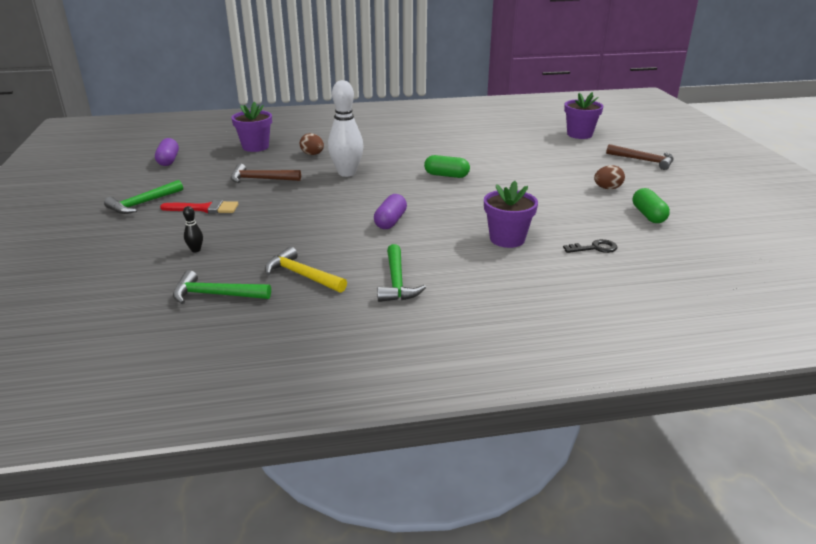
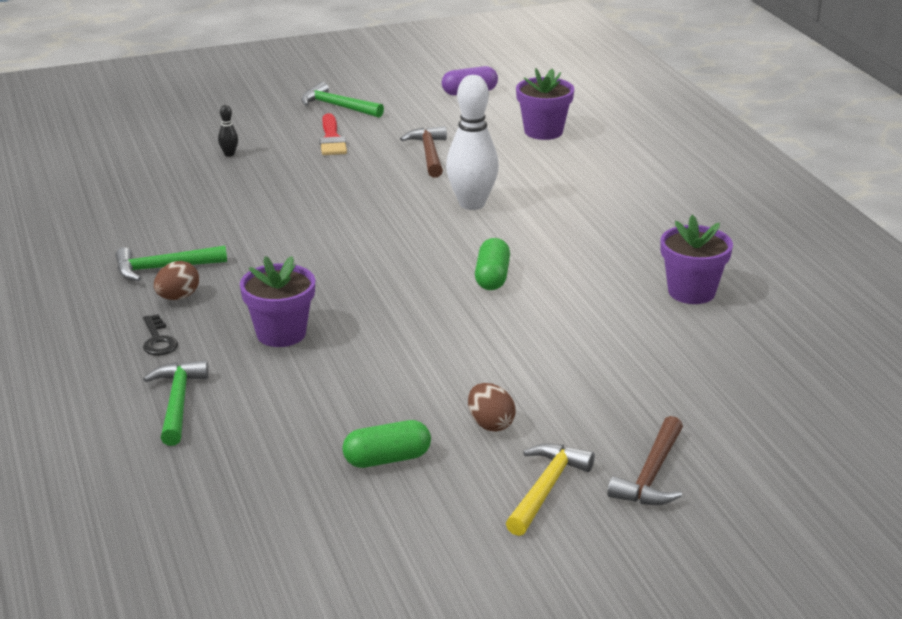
camera: 80 degrees right, 0 degrees up
(216, 295) = (137, 181): green hammer -> green hammer (178, 402)
(302, 275) = (177, 215): yellow hammer -> yellow hammer (546, 489)
(312, 154) = (533, 172): brown egg -> brown egg (178, 297)
(390, 221) = (320, 250): purple capsule -> none
(579, 134) = (771, 404): purple flower pot -> purple flower pot (691, 292)
(594, 248) = (262, 402): black key -> black key (158, 340)

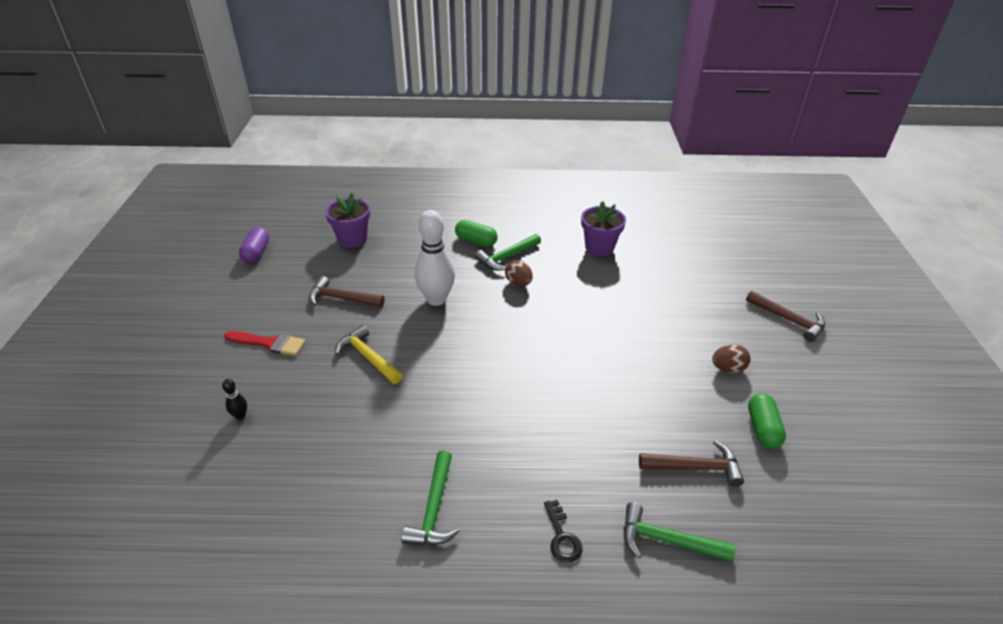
camera: 70 degrees left, 10 degrees up
(158, 340) = (562, 537): black key -> black key turned 75 degrees clockwise
(178, 297) = (492, 508): brown egg -> brown egg (518, 283)
(281, 334) = (580, 449): purple flower pot -> none
(292, 412) = (695, 467): none -> brown hammer
(337, 106) = (210, 325): green hammer -> green hammer (507, 257)
(492, 277) = (545, 318): green capsule -> green capsule (476, 241)
(546, 489) = (800, 364): yellow hammer -> yellow hammer (368, 357)

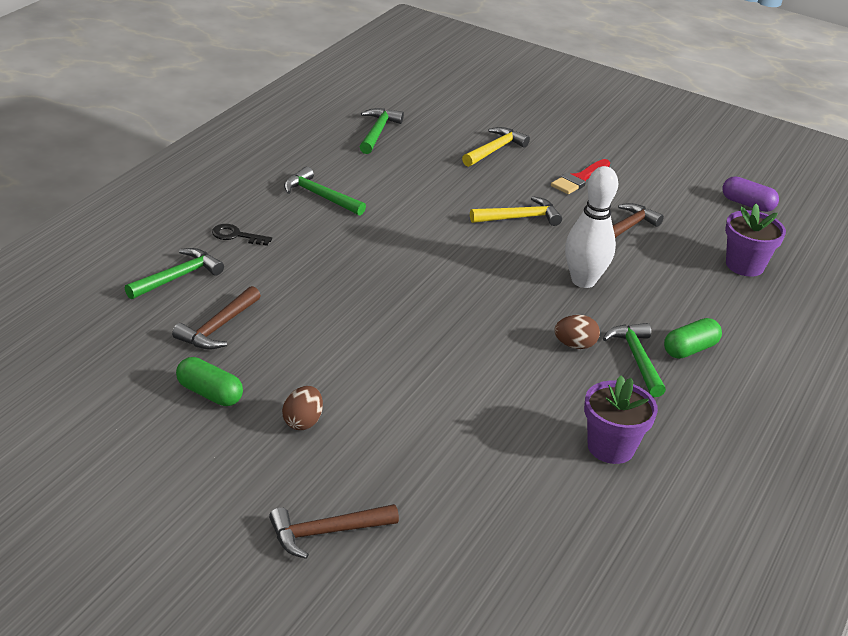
camera: 115 degrees right, 5 degrees down
(240, 415) = (494, 150): black bowling pin -> yellow hammer
(249, 530) = (377, 132): none -> green hammer

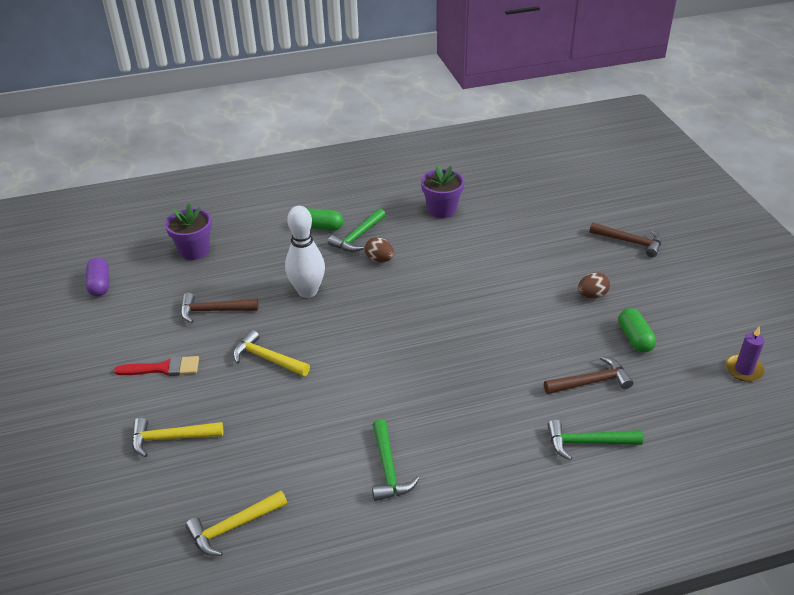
camera: 130 degrees left, 5 degrees up
(59, 416) = (743, 370): none -> purple candle
(236, 235) = (503, 462): black key -> none
(377, 132) = (233, 527): green hammer -> yellow hammer

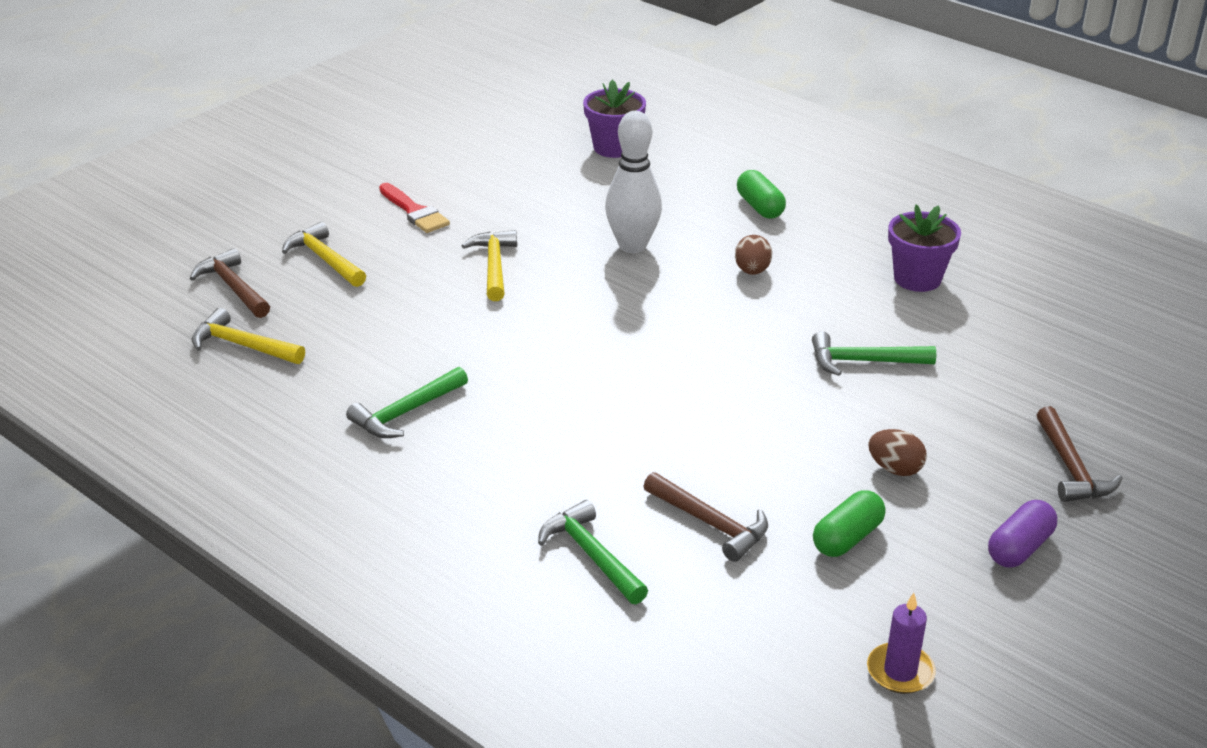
camera: 55 degrees right, 5 degrees down
(100, 284) = (495, 121): purple capsule -> purple capsule (1019, 548)
(214, 311) = (531, 202): brown hammer -> brown hammer (233, 287)
(358, 237) = (775, 239): green hammer -> green hammer (863, 361)

